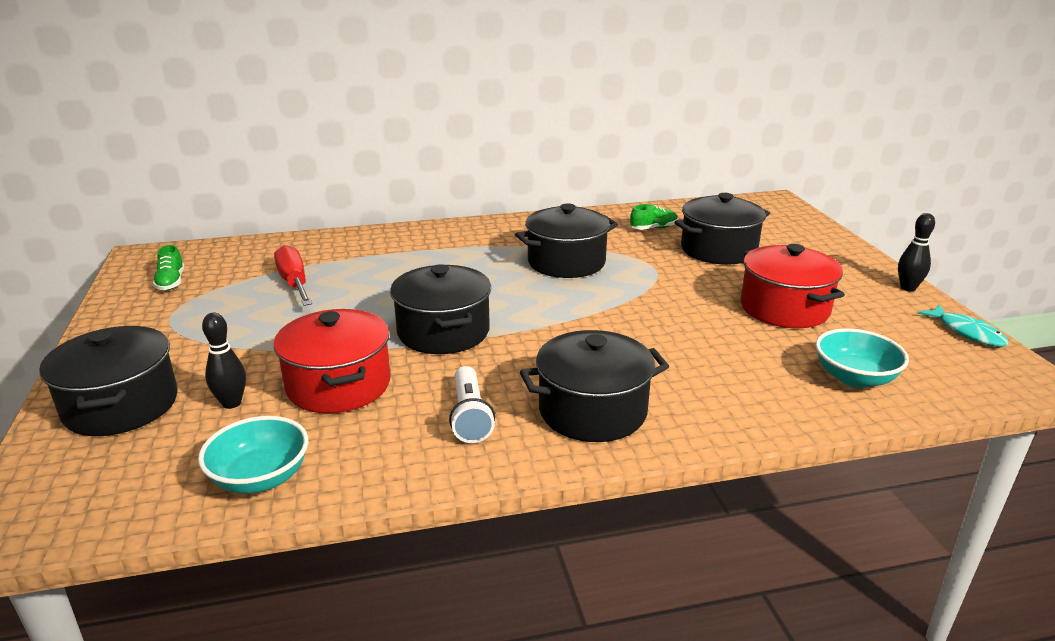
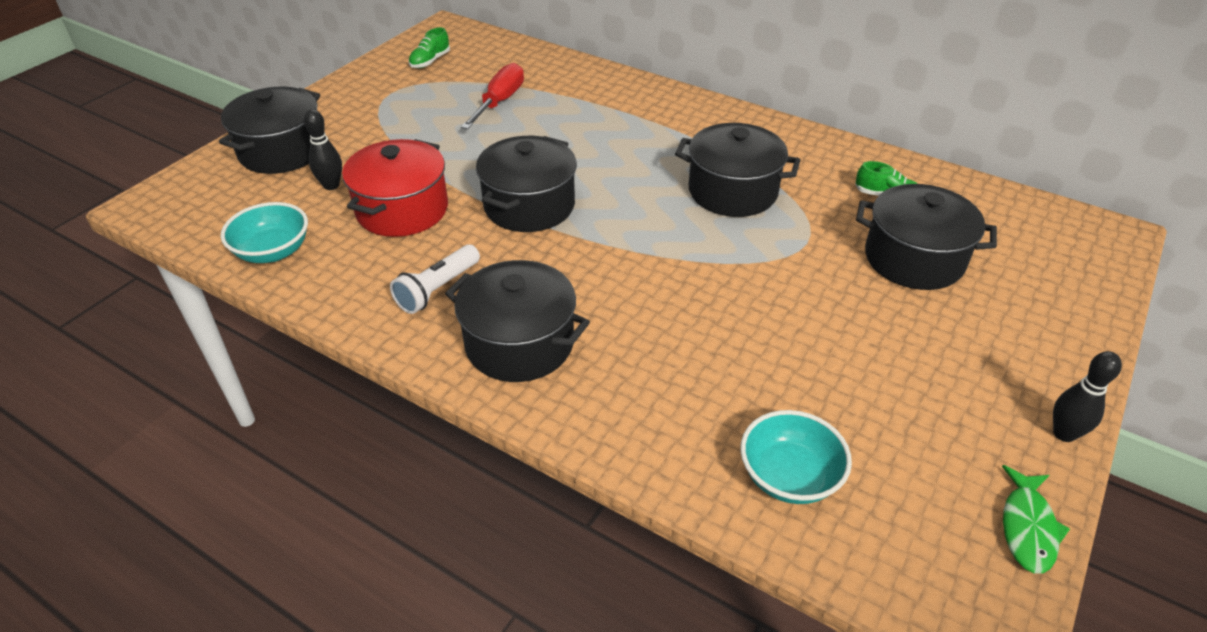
camera: 45 degrees right, 15 degrees up
(784, 308) = (859, 363): red pot -> none
(967, 332) = (1027, 527): turquoise fish -> green fish

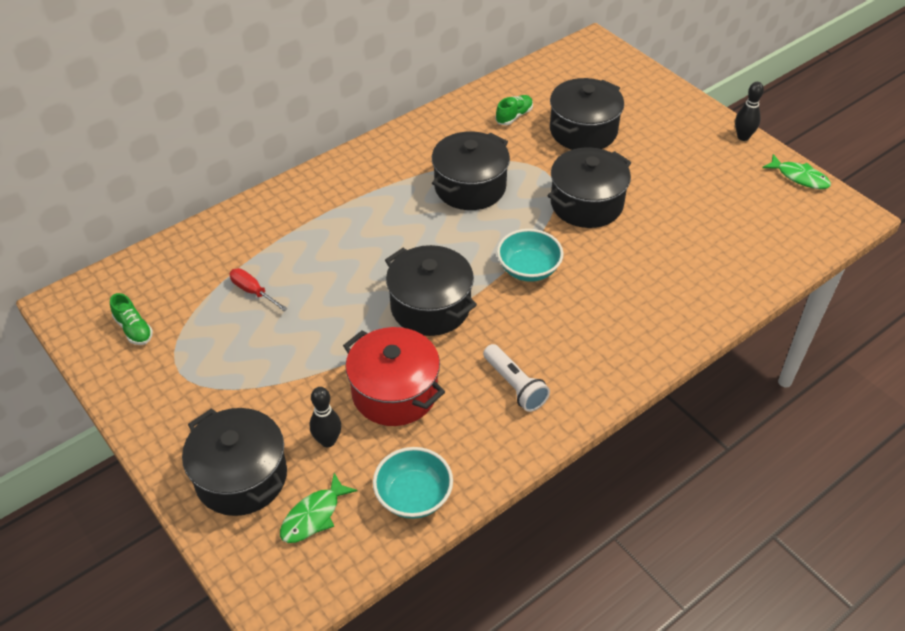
camera: 70 degrees left, 5 degrees up
(243, 199) = (314, 516): none -> green fish
(499, 102) = (253, 292): red screwdriver -> red screwdriver, size x0.65
(519, 343) = (594, 348): black pot -> black pot (586, 204)
(789, 476) = (746, 252): turquoise bowl -> turquoise bowl (528, 269)

